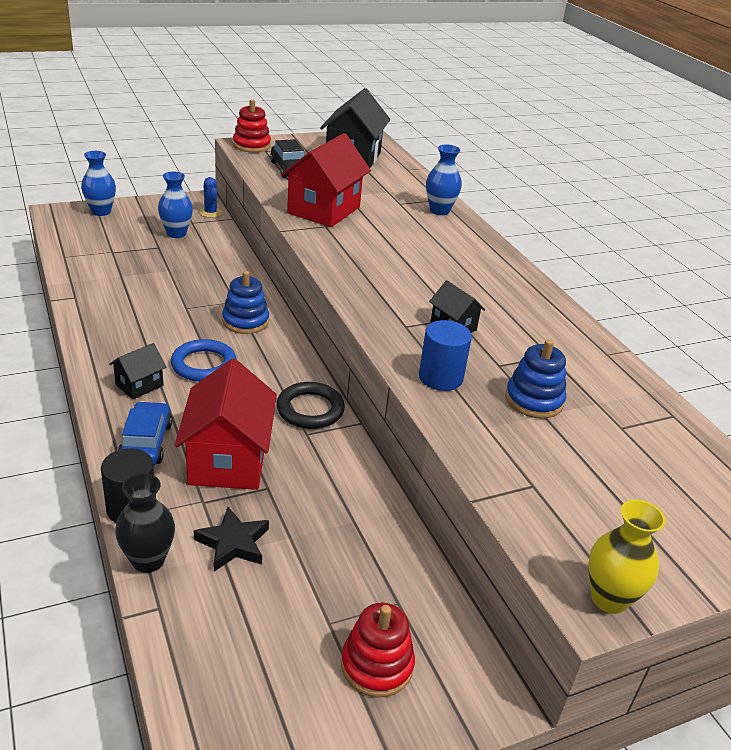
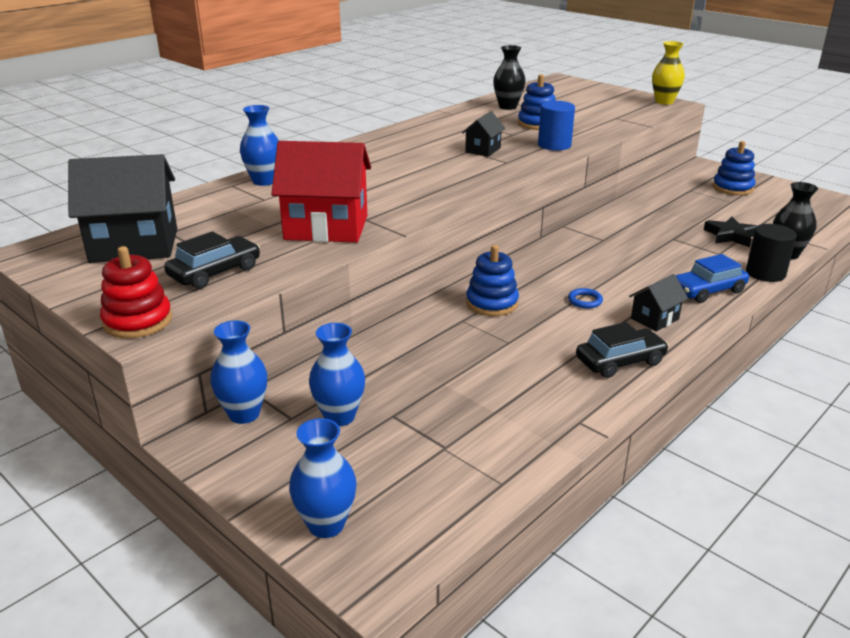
camera: 110 degrees left, 5 degrees down
(109, 340) = (620, 361): none -> black car
(139, 385) = (654, 319): black house -> black house turned 60 degrees counterclockwise
(204, 365) = (585, 301): blue ring -> blue ring, size x0.52
(210, 213) = (244, 414): blue cactus -> blue vase
(228, 460) = (672, 257): red house -> none
(310, 409) = (575, 244): black ring -> none
(376, 665) = (732, 188): red stacking toy -> blue stacking toy
(626, 408) = (507, 107): none -> black vase

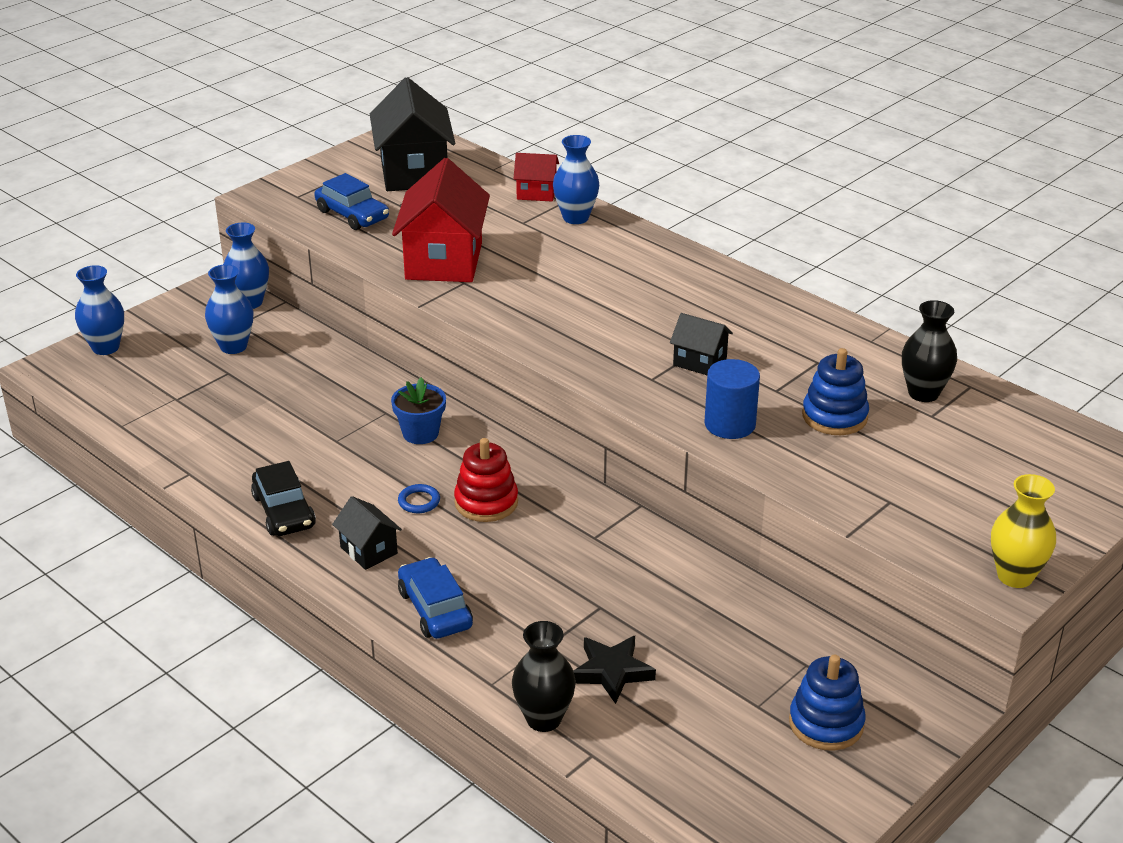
camera: 90 degrees right, 5 degrees up
(138, 321) = (273, 194): red stacking toy -> red stacking toy (486, 502)
(210, 194) = (536, 193): none -> red house
(215, 272) = (352, 215): black car -> blue car
(492, 303) = (420, 433): blue stacking toy -> blue flower pot
(765, 273) = (481, 678): black cylinder -> none

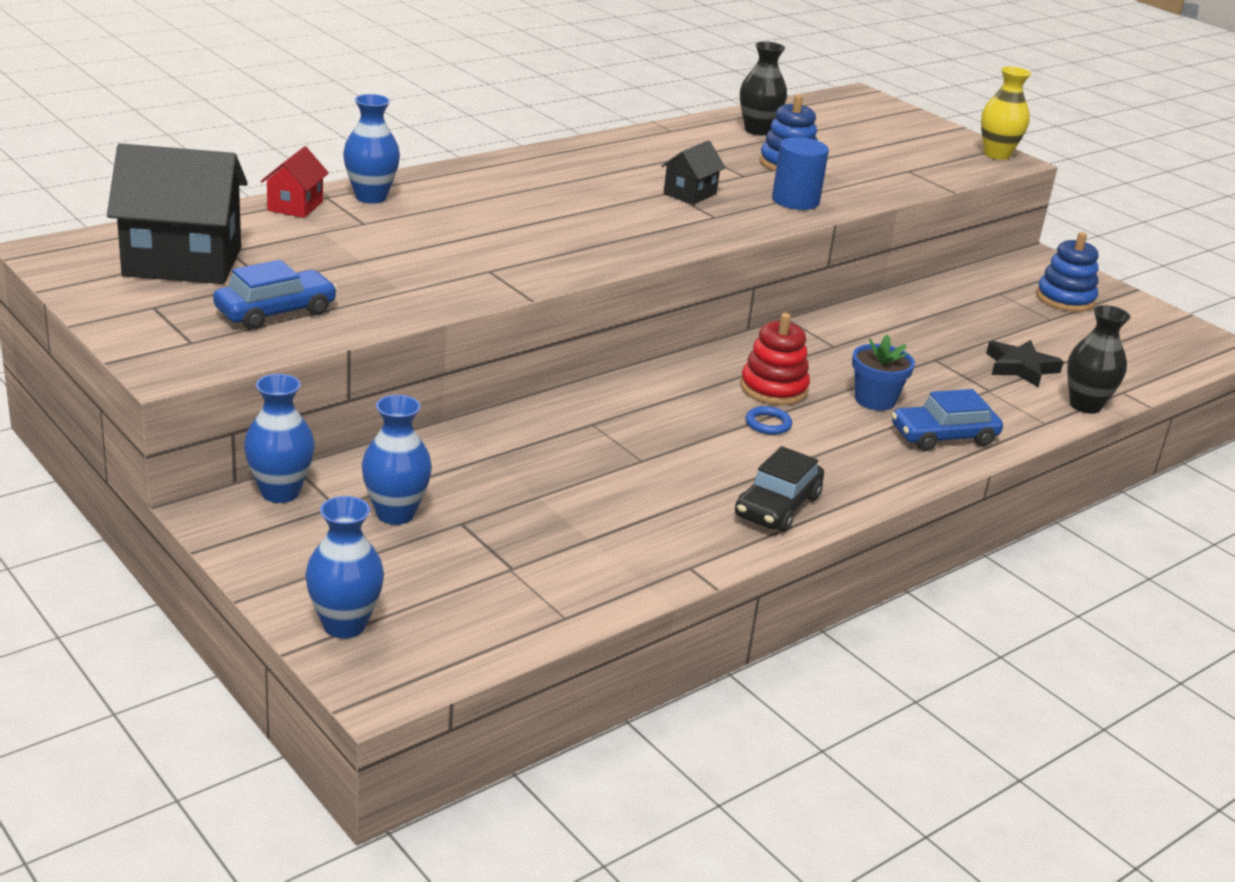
camera: 85 degrees left, 5 degrees down
(283, 511) = (777, 506): black car -> black car turned 135 degrees clockwise
(369, 550) = (851, 461): black house -> none
(420, 433) = (641, 408): blue flower pot -> blue flower pot (875, 400)
(444, 261) = (433, 274): red house -> none

